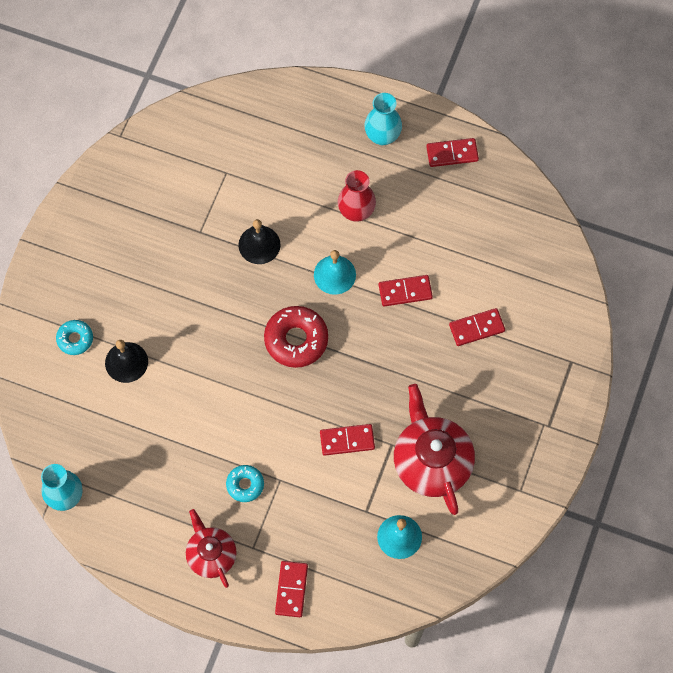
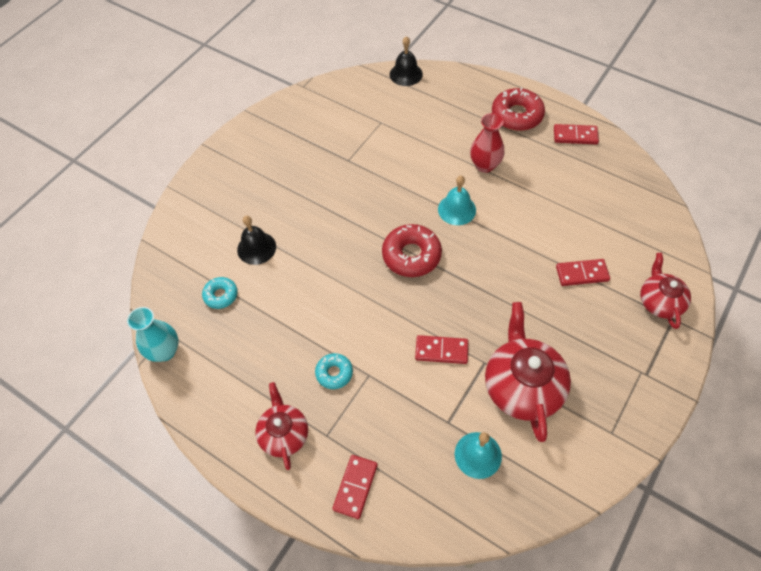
camera: 15 degrees right, 10 degrees down
(75, 339) = (219, 223): turquoise donut -> turquoise donut (221, 295)
(259, 244) = (396, 177): black bell -> black bell (406, 74)
(382, 136) = (517, 115): turquoise vase -> red donut
(405, 292) = (518, 233): red domino -> none
(557, 345) = (659, 301): none -> red teapot

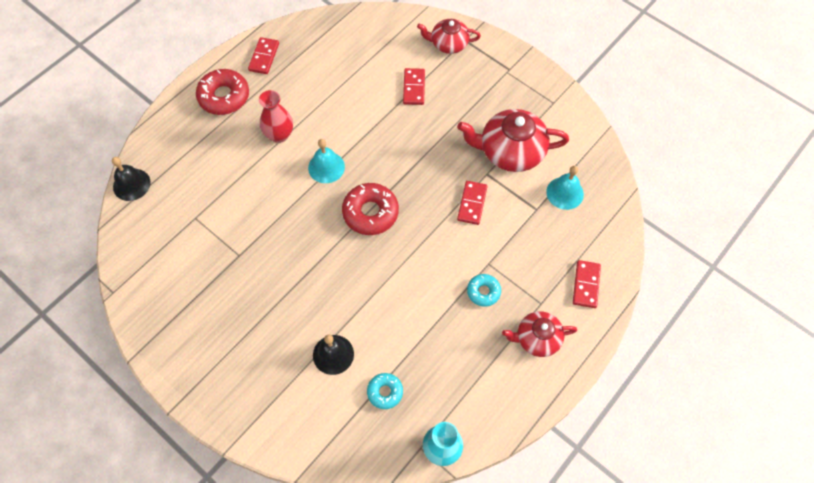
camera: 85 degrees left, 5 degrees up
(355, 487) = (586, 285): red domino -> red domino turned 75 degrees clockwise

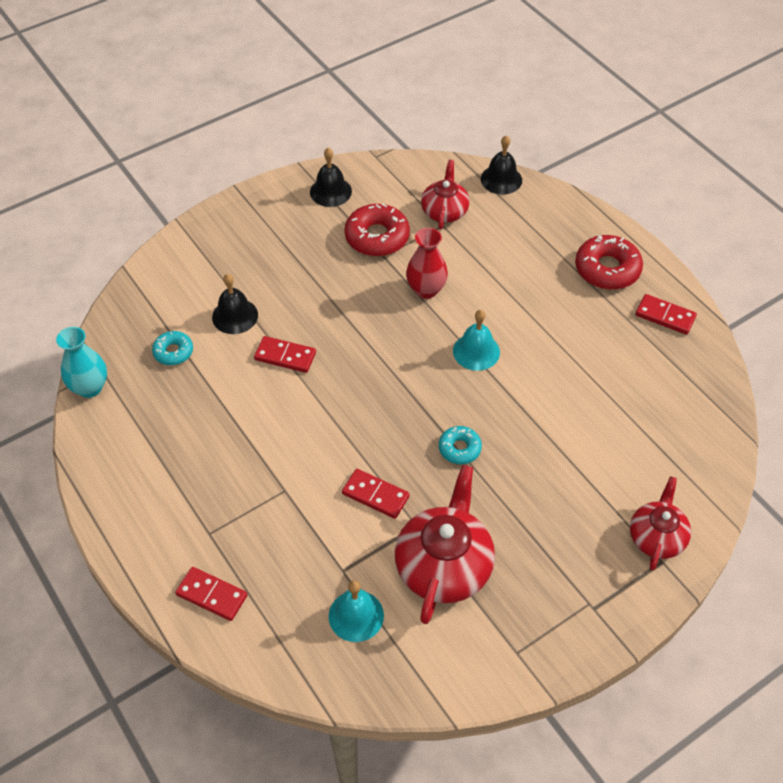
camera: 105 degrees right, 10 degrees down
(166, 319) = (330, 191): none -> black bell
(279, 135) = (536, 313): red vase -> red vase (426, 290)
(370, 213) = (397, 383): red donut -> red donut (377, 237)
(414, 88) = (582, 473): red domino -> red domino (285, 356)
(483, 292) = (249, 474): turquoise donut -> turquoise donut (459, 448)
(537, 338) = (166, 514): red teapot -> red teapot (444, 211)

